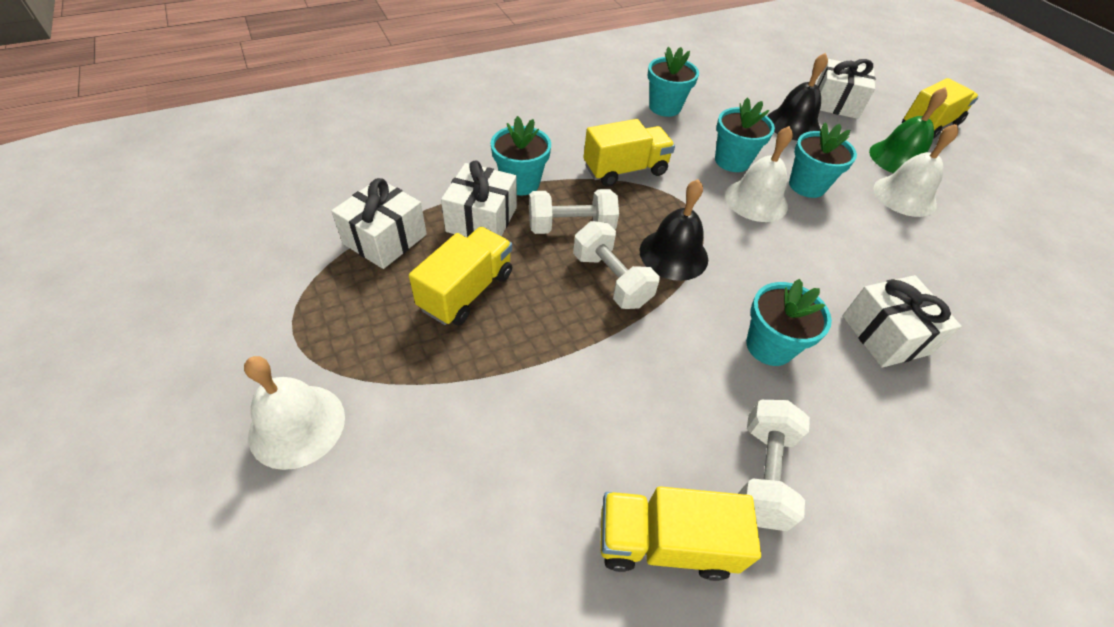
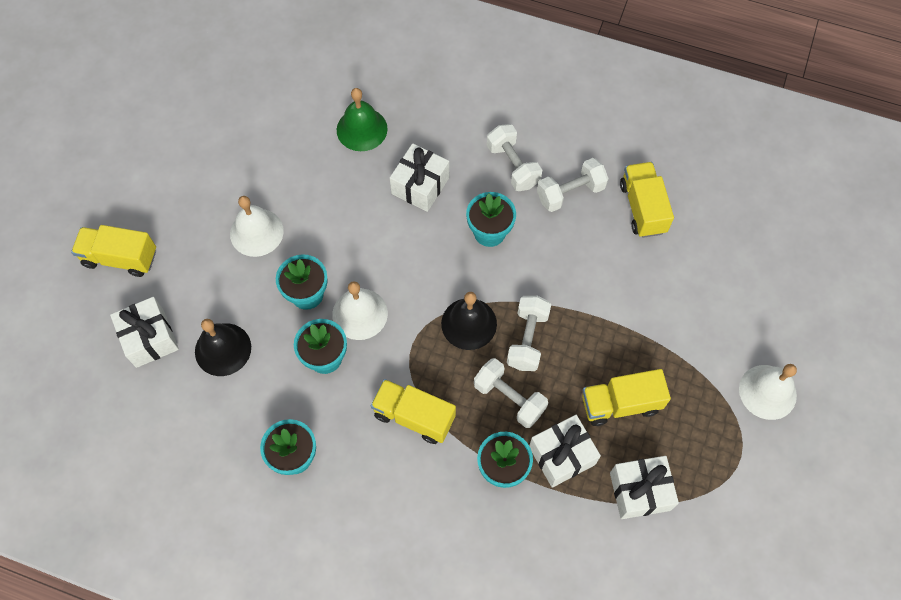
camera: 130 degrees left, 15 degrees up
(664, 542) = (642, 208): yellow truck -> yellow truck turned 150 degrees counterclockwise
(857, 445) = (512, 166): none -> white dumbbell
(898, 158) = (204, 256): green bell -> green bell (362, 129)

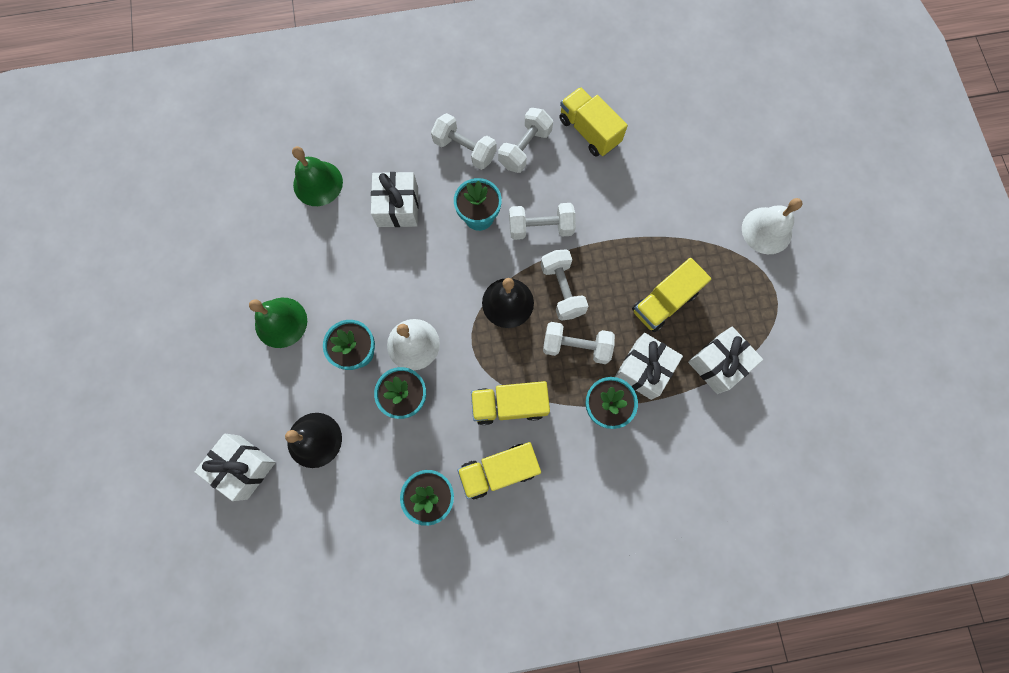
camera: 30 degrees left, 10 degrees up
(120, 258) = (171, 411): yellow truck -> yellow truck (499, 471)
(256, 232) = (281, 322): white bell -> green bell
(541, 272) = (540, 228): none -> white dumbbell

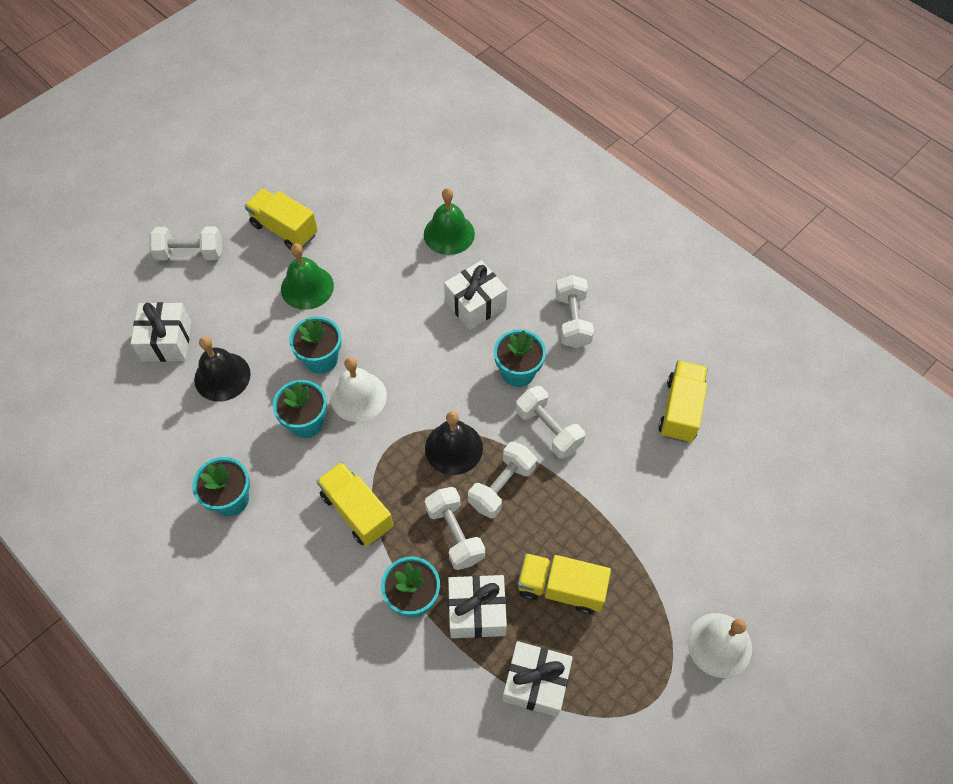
camera: 55 degrees right, 15 degrees down
(499, 471) = (289, 541): yellow truck -> yellow truck (284, 229)
(524, 148) = (615, 367): white dumbbell -> white dumbbell (190, 253)

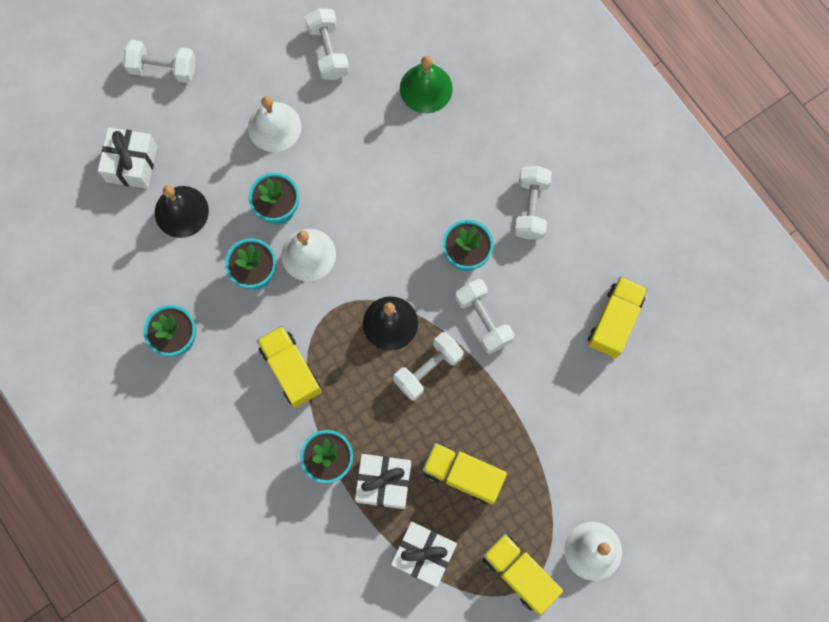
camera: 10 degrees right, 15 degrees up
(284, 229) = (260, 56): yellow truck -> yellow truck (519, 573)
(307, 287) = (274, 127): green bell -> white bell
(455, 534) = (377, 407): white dumbbell -> white dumbbell (328, 51)
(475, 304) = (438, 174): white gift -> none

